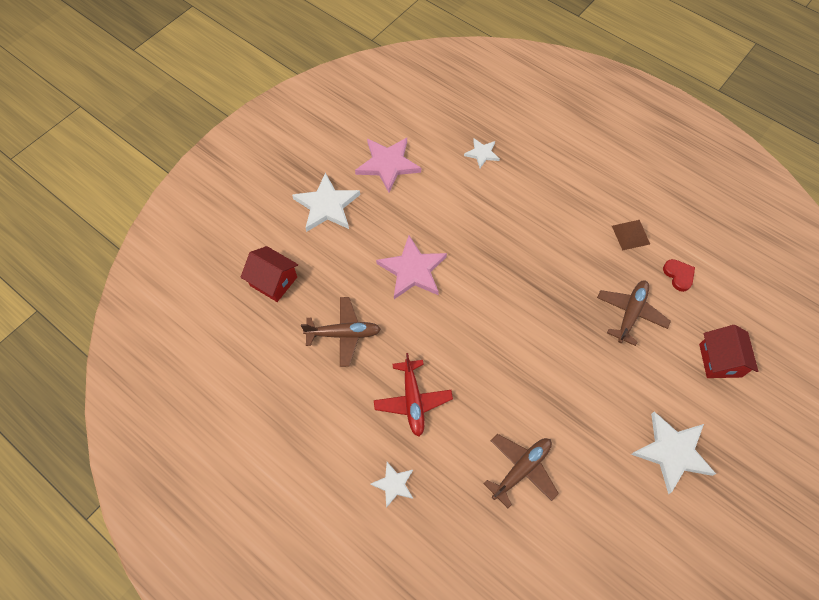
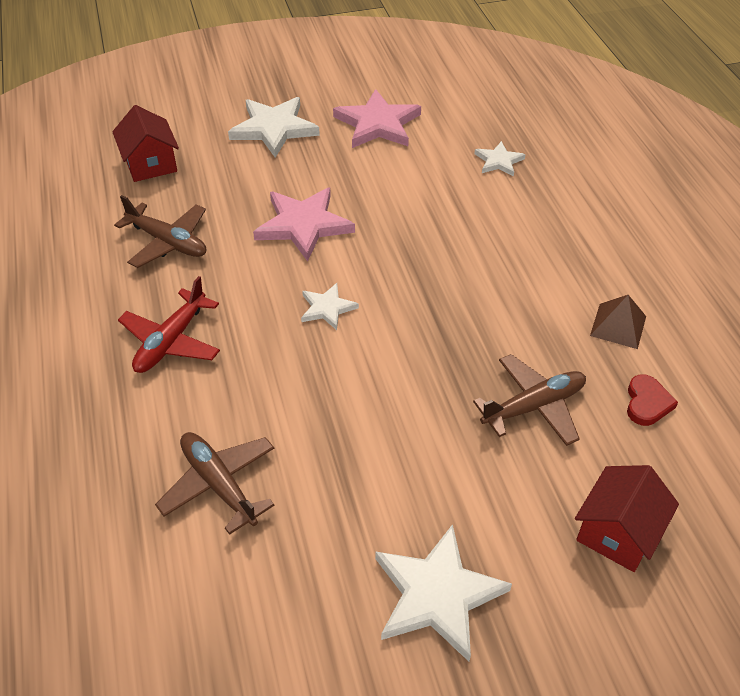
camera: 35 degrees right, 15 degrees down
(394, 484) = (63, 406): white star -> white star (327, 308)
(521, 469) = (219, 484): brown plane -> brown plane turned 120 degrees counterclockwise

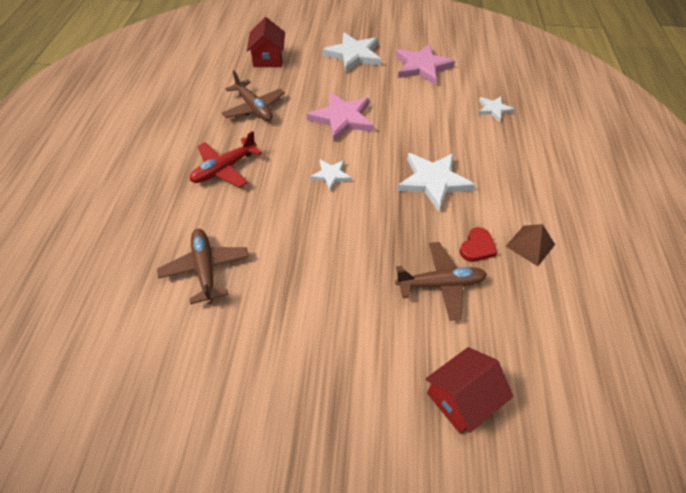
camera: 20 degrees right, 5 degrees up
(437, 594) = (308, 395): white star -> white star (433, 181)
(647, 403) = (527, 308): red heart -> red heart (477, 247)

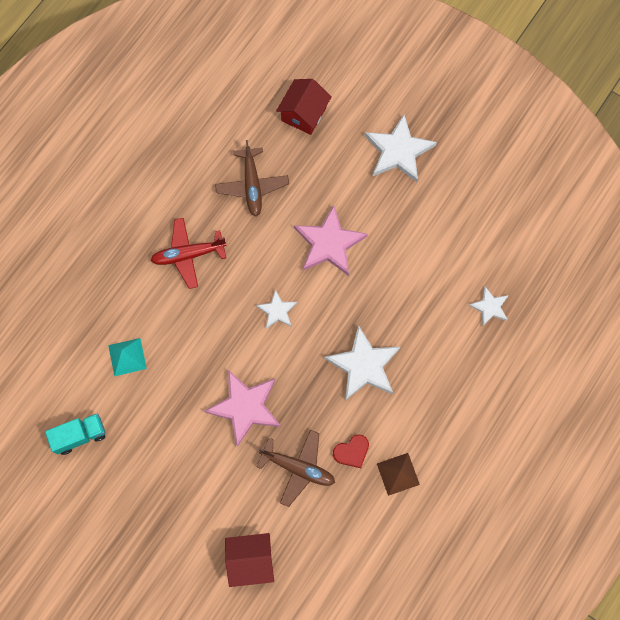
camera: 30 degrees right, 20 degrees up
(186, 368) = (80, 435): none -> turquoise truck
(205, 268) = (127, 357): brown plane -> turquoise pyramid
(422, 67) = (460, 206): pink star -> pink star (245, 407)

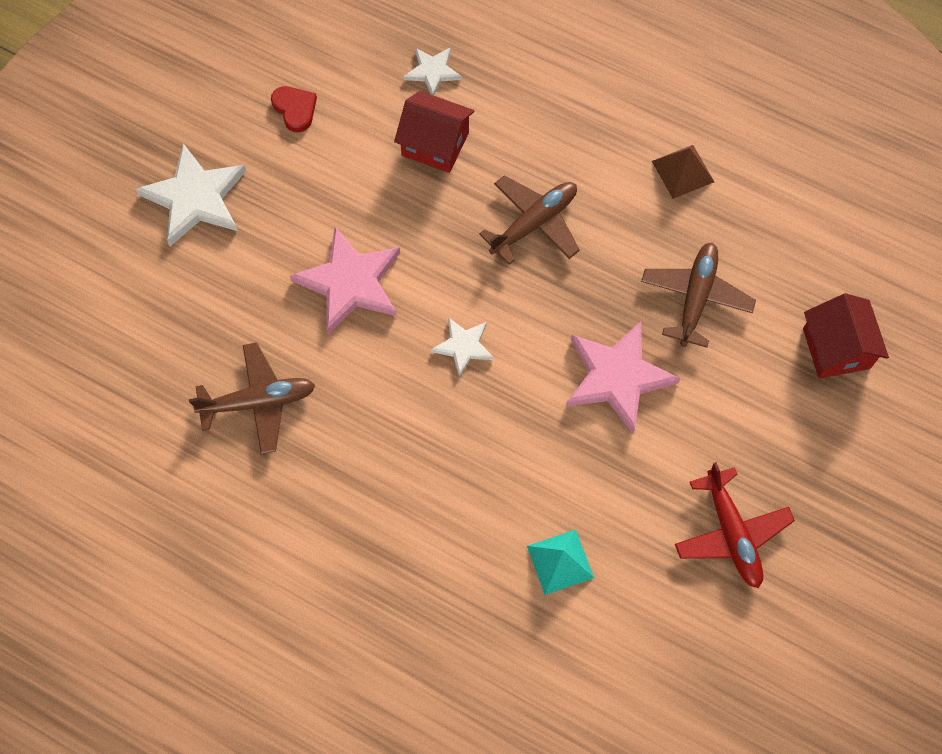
camera: 95 degrees left, 5 degrees down
(80, 435) = (696, 618): turquoise truck -> none
(188, 255) = (382, 487): red plane -> red plane (731, 533)
(304, 114) = (132, 336): red house -> red house (435, 144)
(352, 452) = (661, 230): red heart -> red heart (295, 109)
(364, 365) = (534, 223): white star -> brown plane

